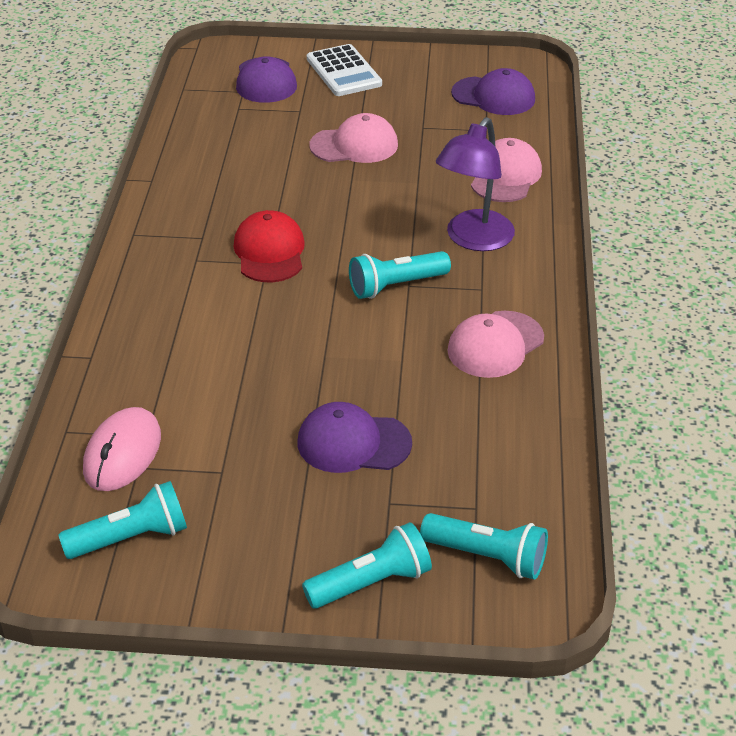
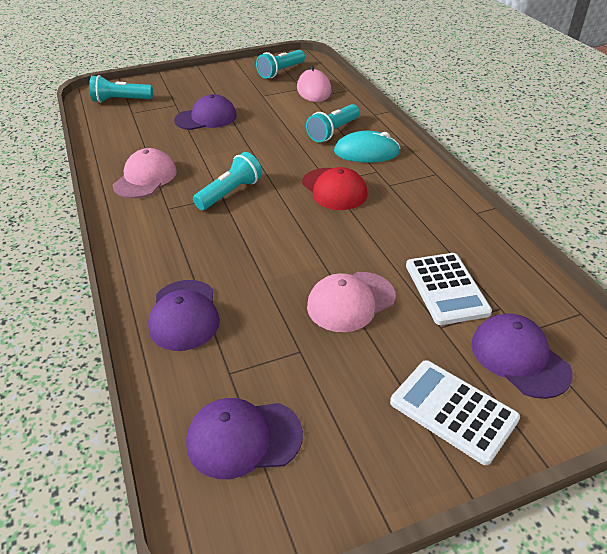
camera: 155 degrees right, 0 degrees up
(178, 291) = (366, 152): none -> turquoise mouse
(264, 131) = (446, 288): none -> white calculator
(371, 582) = (170, 83): turquoise flashlight -> turquoise flashlight (333, 132)
(473, 239) = (189, 242): purple lamp -> none
(505, 176) = (184, 315): pink cap -> purple cap

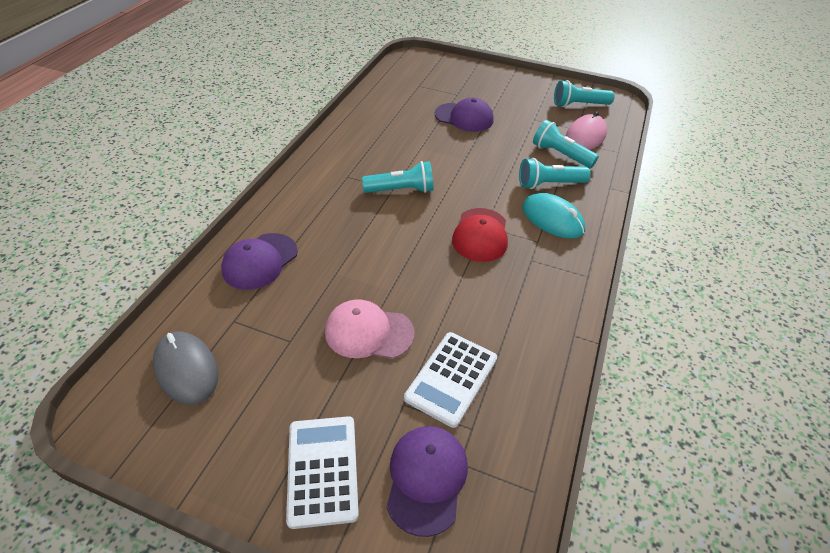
camera: 40 degrees right, 5 degrees up
(121, 100) = (423, 71): turquoise flashlight -> turquoise flashlight (560, 155)
(145, 178) = (362, 144): pink cap -> none
(243, 438) = (186, 369): purple cap -> grey mouse

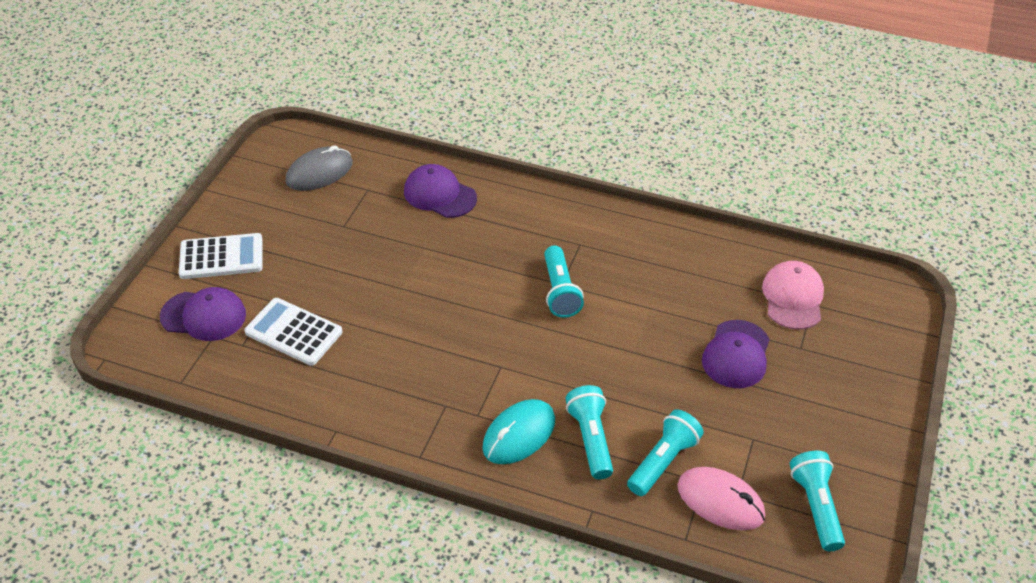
camera: 90 degrees right, 0 degrees up
(368, 332) = (349, 275): pink cap -> pink cap (793, 298)
(480, 235) = (485, 361): red cap -> none

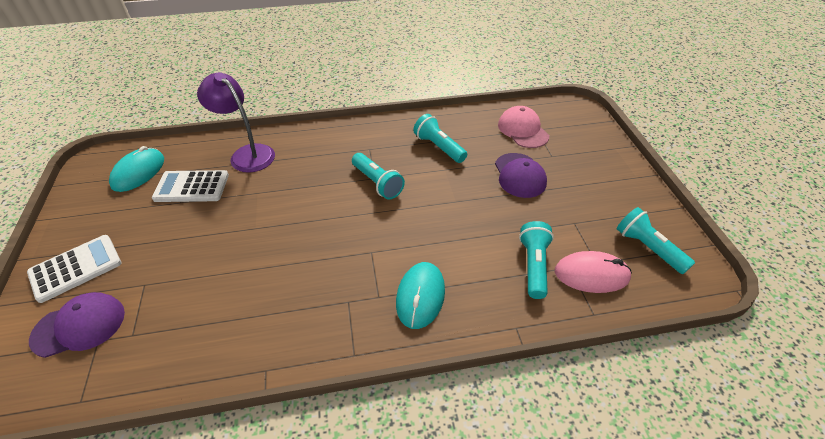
camera: 30 degrees left, 0 degrees up
(293, 332) = (178, 302): white calculator -> white calculator (191, 187)
(319, 172) = (138, 172): grey mouse -> turquoise mouse
(439, 195) = (247, 154): purple cap -> purple lamp
(591, 439) = (474, 274): turquoise flashlight -> turquoise flashlight (439, 147)

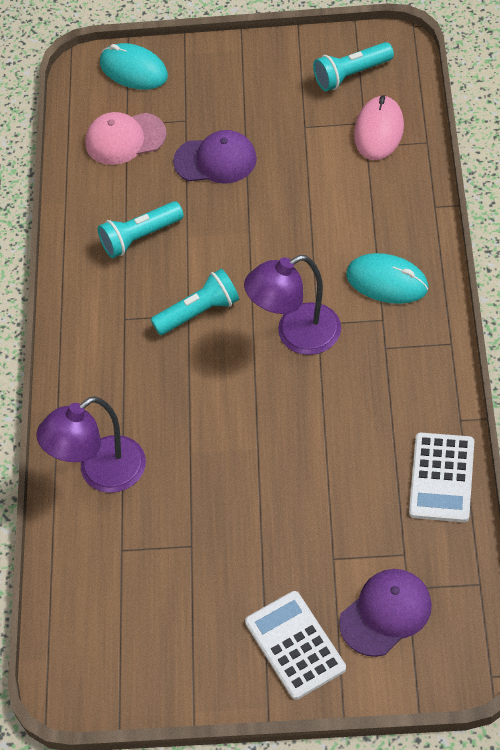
camera: 75 degrees left, 10 degrees up
(79, 326) = (386, 613): purple cap -> purple cap turned 60 degrees clockwise
(138, 172) = (112, 616): turquoise mouse -> turquoise mouse (133, 70)
(191, 187) = (162, 536): white calculator -> white calculator (442, 478)
(359, 240) = (296, 335): none -> purple lamp
(534, 265) = (360, 176): turquoise flashlight -> none

